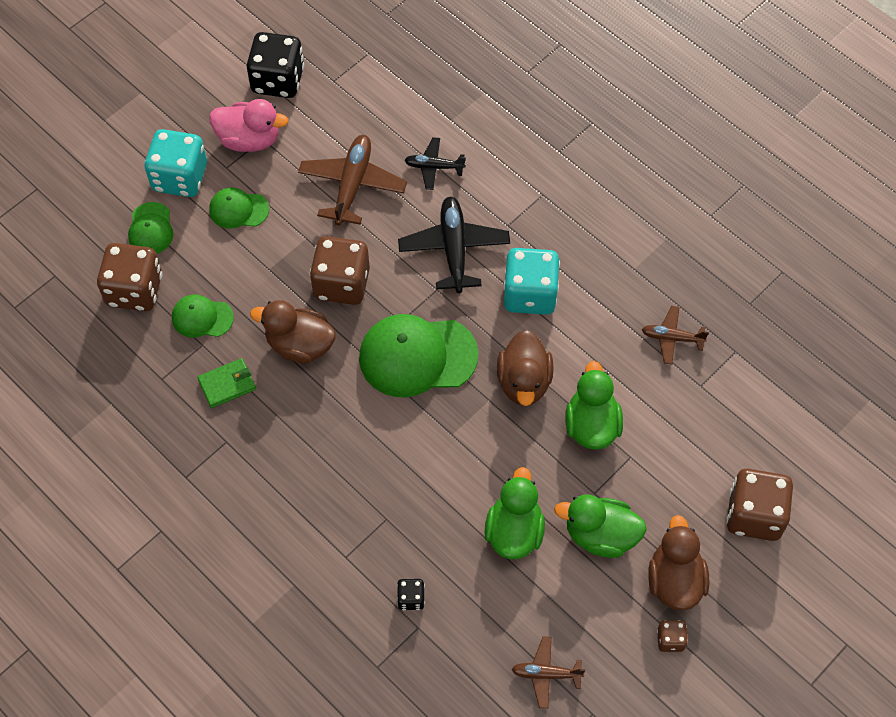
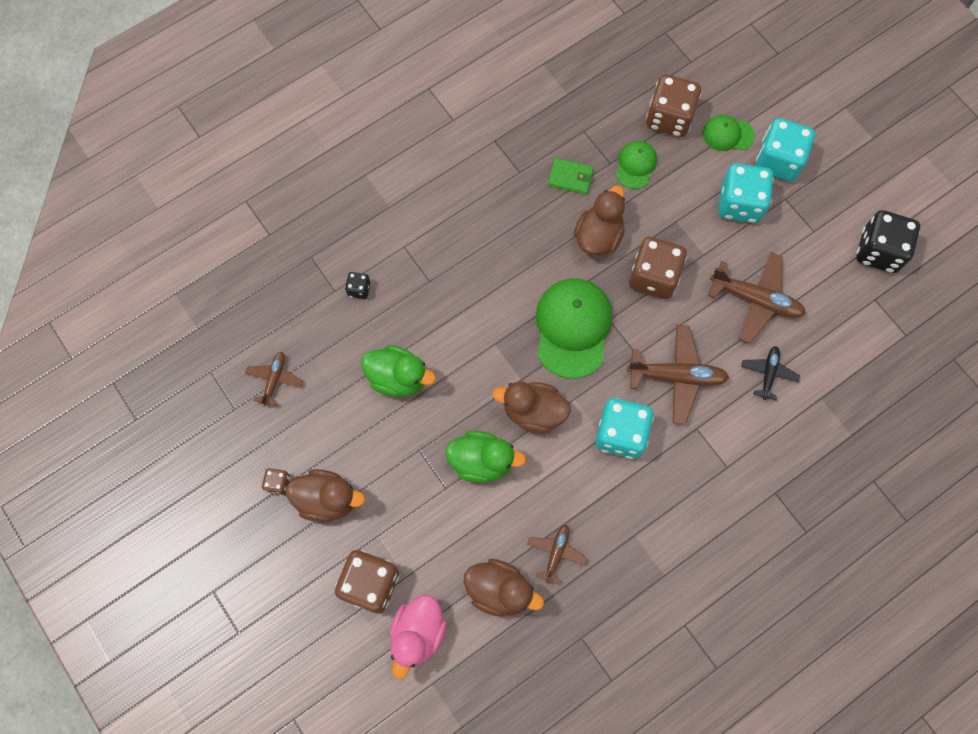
camera: 100 degrees right, 10 degrees up
(227, 384) = (570, 177): green wallet -> green wallet turned 60 degrees counterclockwise
(238, 209) = (739, 204): green cap -> turquoise dice
(249, 139) = (813, 220): pink duck -> pink duck (418, 634)
(454, 249) = (676, 376): black plane -> brown plane
(600, 535) = (380, 447): green duck -> none
(724, 385) = (499, 590): none -> brown duck

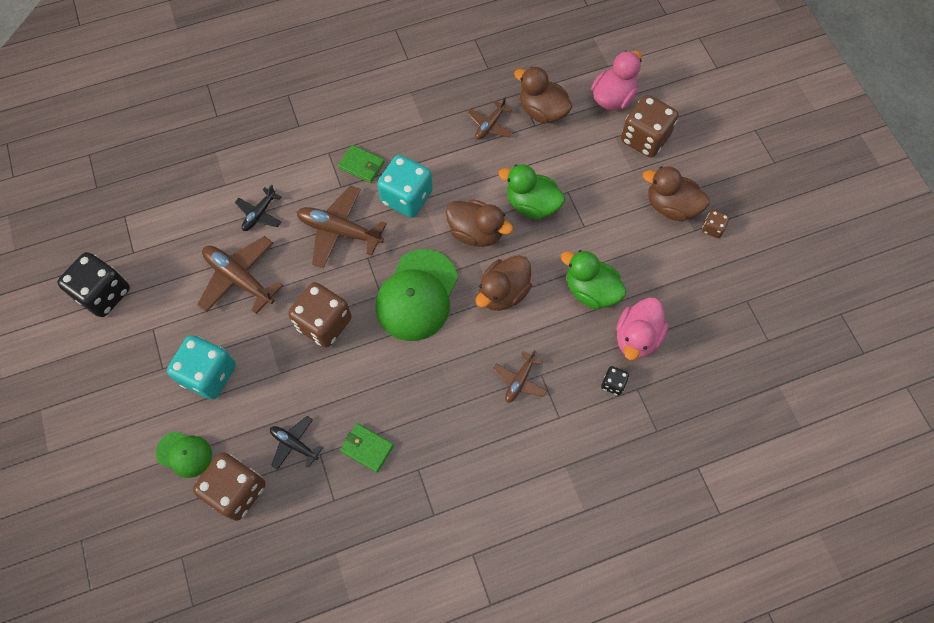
camera: 165 degrees left, 5 degrees down
(274, 380) = (707, 317): brown plane -> brown plane (519, 380)
(343, 340) = (636, 337): none -> pink duck
(598, 236) = (361, 377): brown duck -> brown duck (503, 292)
(636, 165) = (294, 444): green cap -> black plane
(684, 460) = (361, 165): none -> green wallet
(778, 161) = (148, 410): turquoise dice -> none

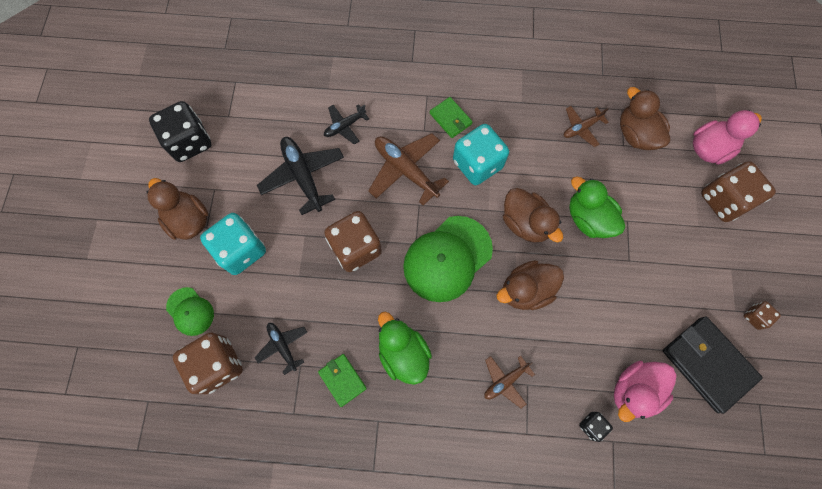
camera: 25 degrees right, 5 degrees up
(240, 278) = (303, 176): brown plane -> black plane
(590, 290) = (609, 325): green duck -> green duck (403, 353)
(671, 206) = (722, 277): brown duck -> brown duck (188, 220)
(689, 286) = (707, 364): none -> black wallet

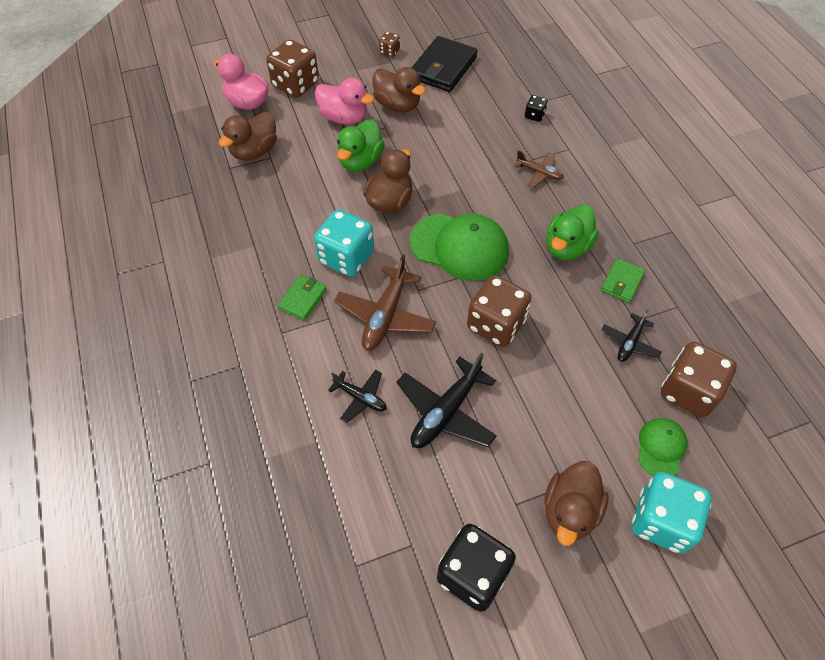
camera: 115 degrees left, 15 degrees down
(241, 250) = (566, 432): turquoise dice -> turquoise dice (661, 521)
(526, 290) = (454, 183): brown duck -> brown duck (397, 105)
(581, 128) = (265, 190): brown plane -> none
(634, 391) = (491, 100): pink duck -> pink duck (344, 117)

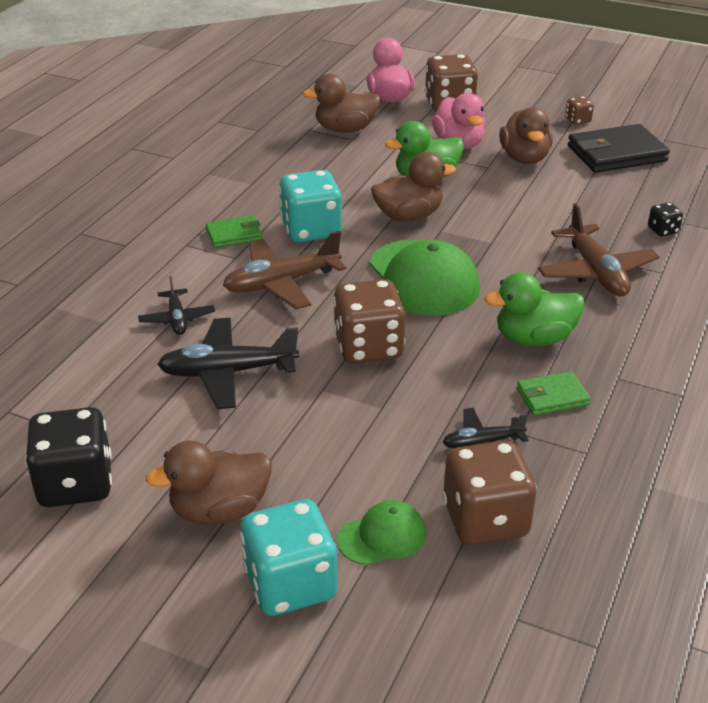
camera: 45 degrees right, 20 degrees down
(539, 173) = (595, 272): brown plane -> brown plane, size x1.75

